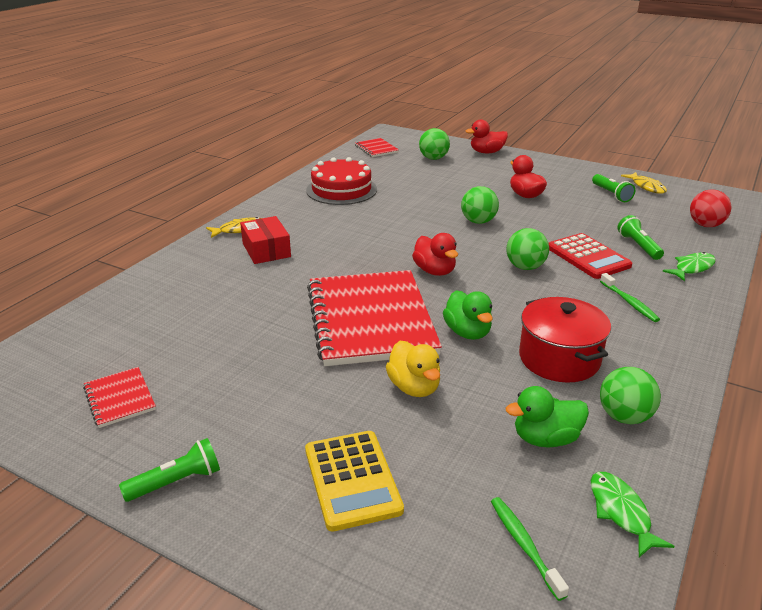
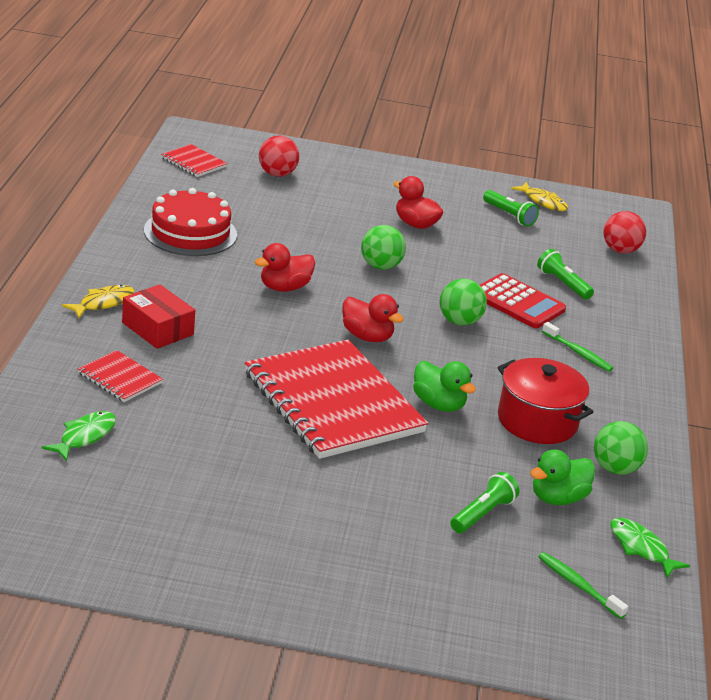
camera: 25 degrees left, 0 degrees up
(120, 398) = (131, 521): red notebook -> red notebook (120, 378)
(176, 482) = (254, 587): green flashlight -> green flashlight (482, 514)
(352, 480) = (411, 559): yellow calculator -> none
(414, 387) = (418, 468): yellow duck -> none
(433, 158) = (277, 174): green ball -> red ball
(486, 152) = (337, 160): red duck -> red duck (284, 288)
(692, 268) = (623, 306): green fish -> green fish (84, 436)

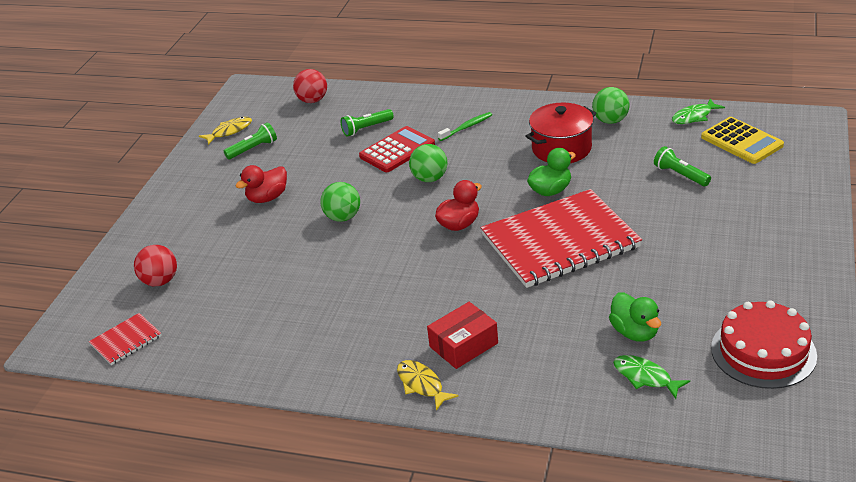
camera: 75 degrees left, 5 degrees up
(120, 378) = (550, 363): red notebook -> none
(190, 232) = (281, 334): red cake -> red cake (763, 351)
(284, 288) = (383, 271): red duck -> none
(557, 498) = (651, 144): green duck -> green duck (634, 332)
(578, 585) = (741, 141): green toothbrush -> yellow calculator

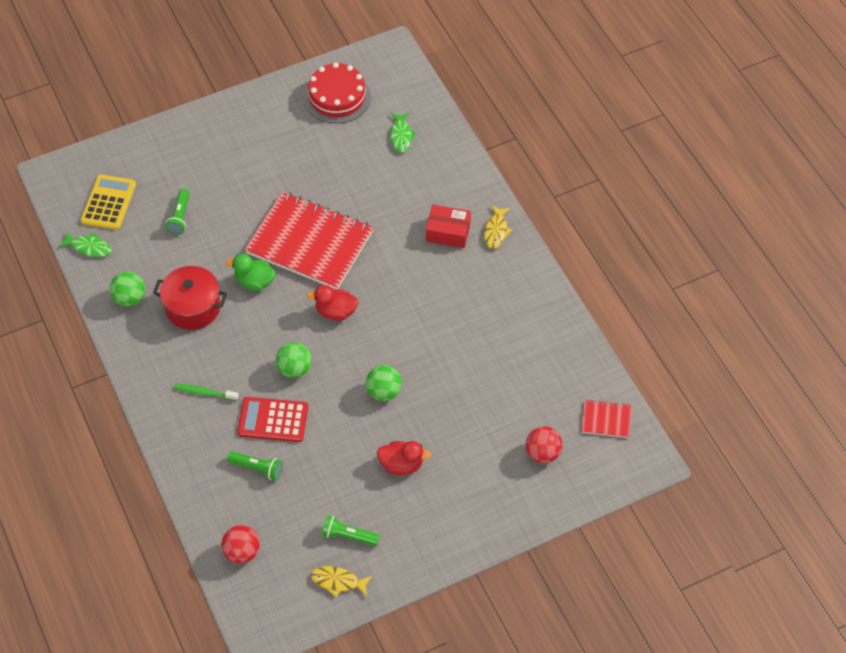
camera: 135 degrees left, 20 degrees up
(634, 332) = (368, 159): green duck -> none

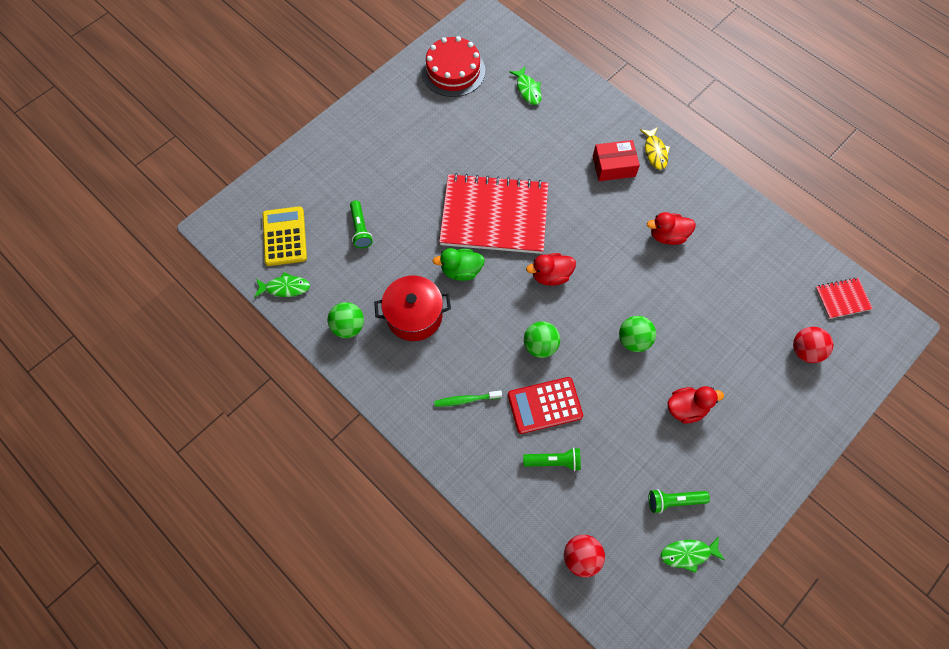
camera: 20 degrees left, 10 degrees up
(338, 581) = (688, 554): yellow fish -> green fish
(466, 311) = (667, 236): none -> red duck

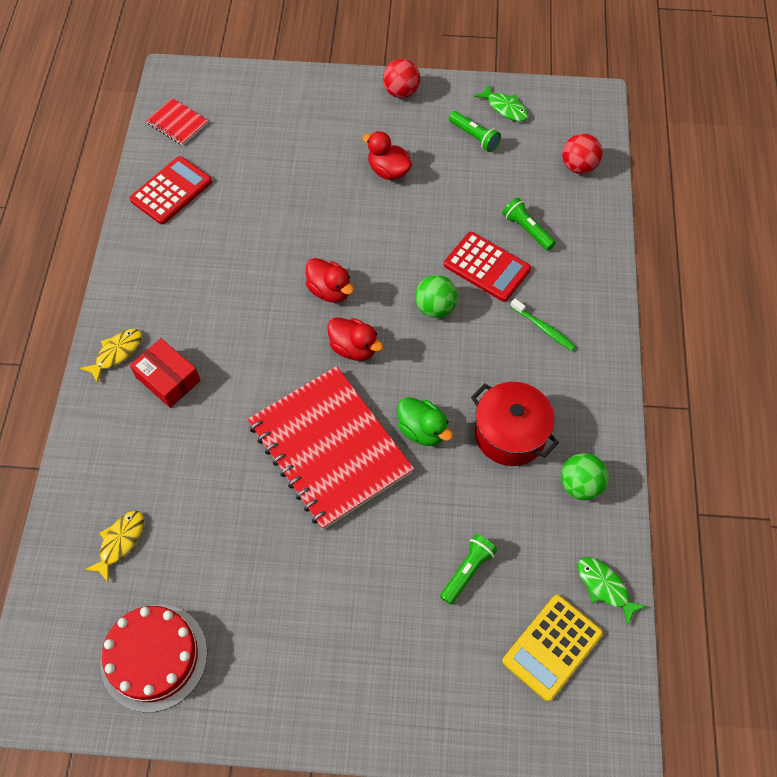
camera: 130 degrees left, 5 degrees down
(528, 90) = (120, 542): green fish -> yellow fish
(633, 340) = (360, 242): green ball -> none
(667, 236) = (219, 281): red duck -> red duck (330, 290)
(772, 255) = (171, 191): none -> red calculator
(805, 351) = (256, 123): red ball -> red ball (401, 92)

